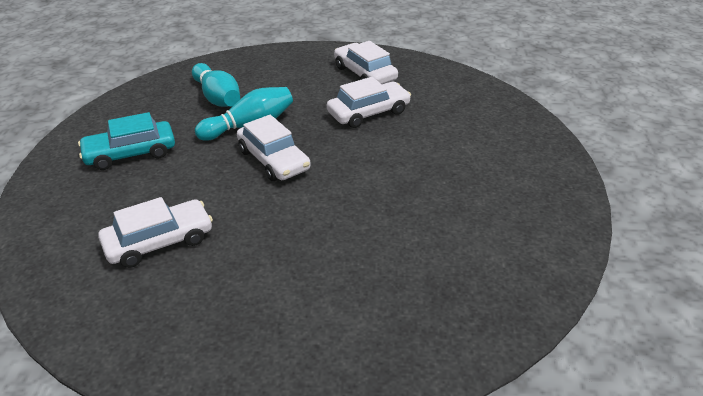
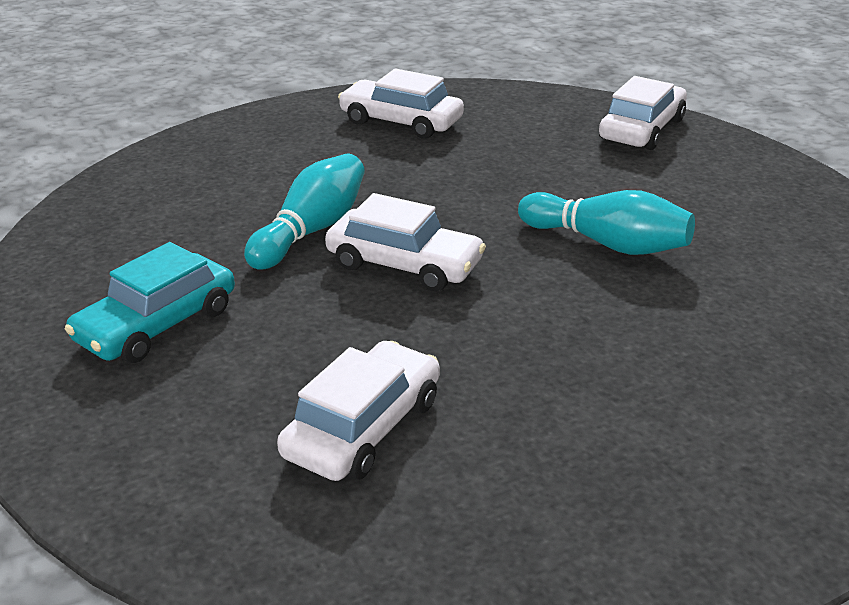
camera: 30 degrees left, 5 degrees down
(217, 97) = (210, 207): turquoise bowling pin -> turquoise bowling pin (607, 243)
(368, 113) = (466, 168): white car -> white car (642, 129)

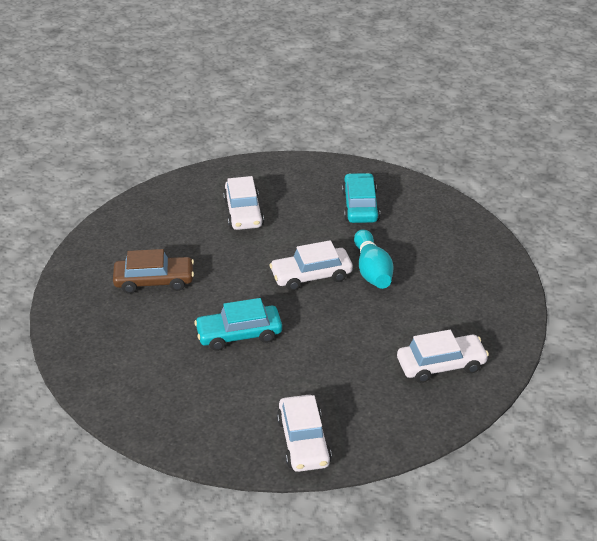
camera: 140 degrees right, 5 degrees up
(607, 243) = (239, 334): turquoise bowling pin -> turquoise car
(679, 381) = (154, 281): none -> brown car

